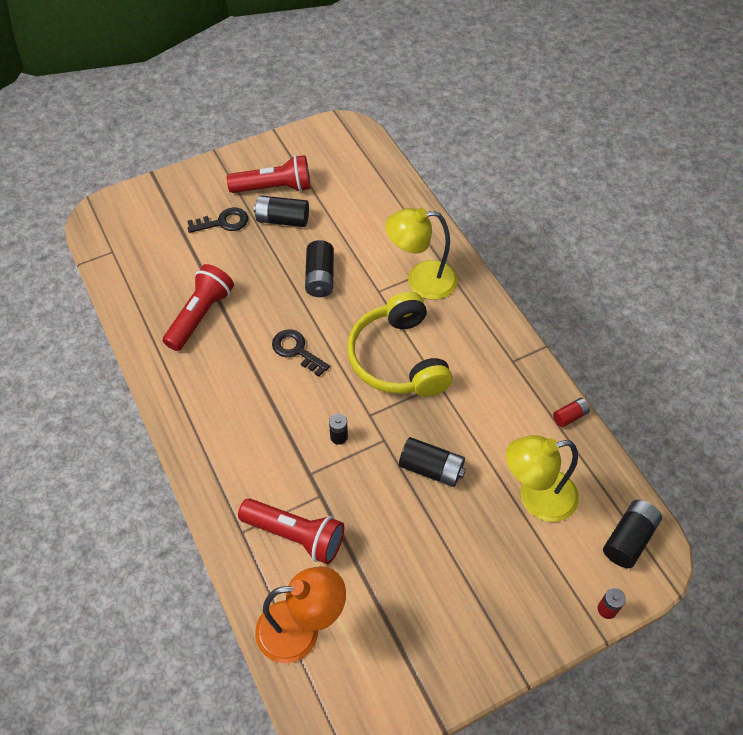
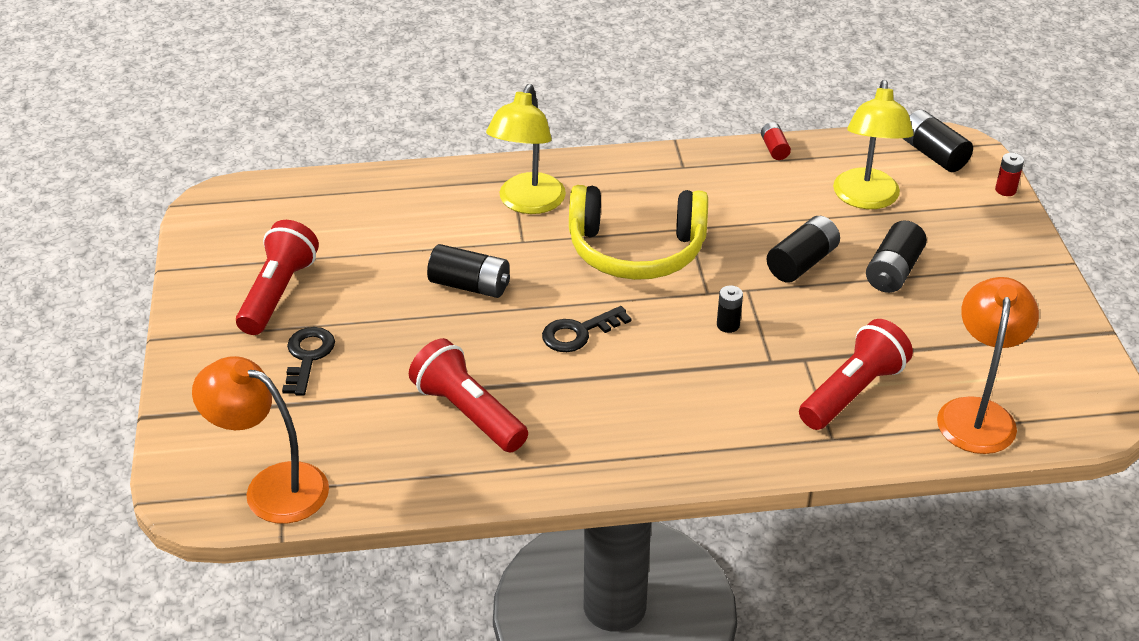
camera: 70 degrees left, 15 degrees down
(113, 246) = (272, 487): none -> orange lamp
(282, 220) = (344, 298): black battery -> black battery (893, 271)

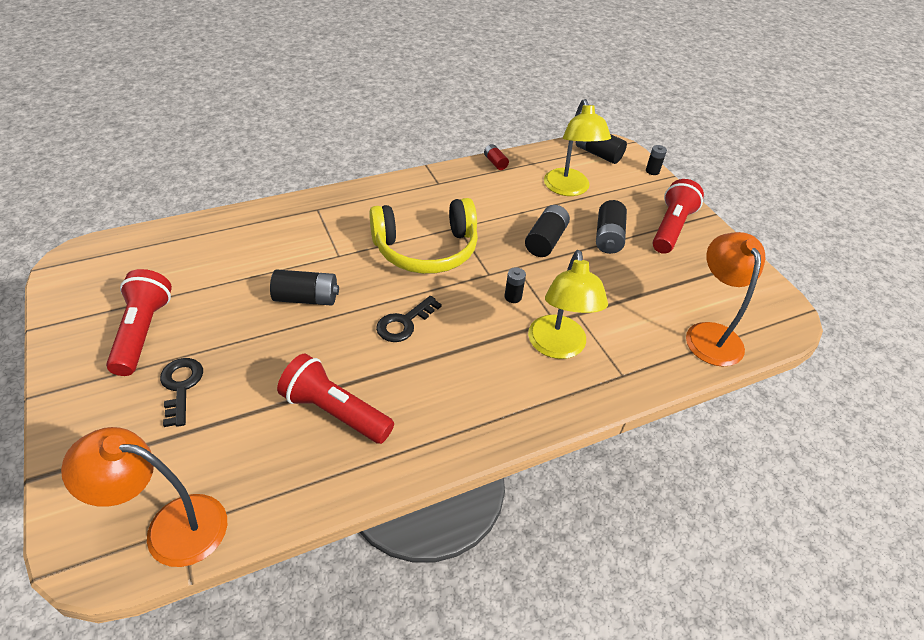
camera: 20 degrees left, 5 degrees up
(527, 203) = (333, 225): yellow lamp -> yellow lamp (558, 347)
(852, 392) = (621, 334): red flashlight -> red flashlight (671, 228)
(1005, 190) = (652, 171): red battery -> black battery

